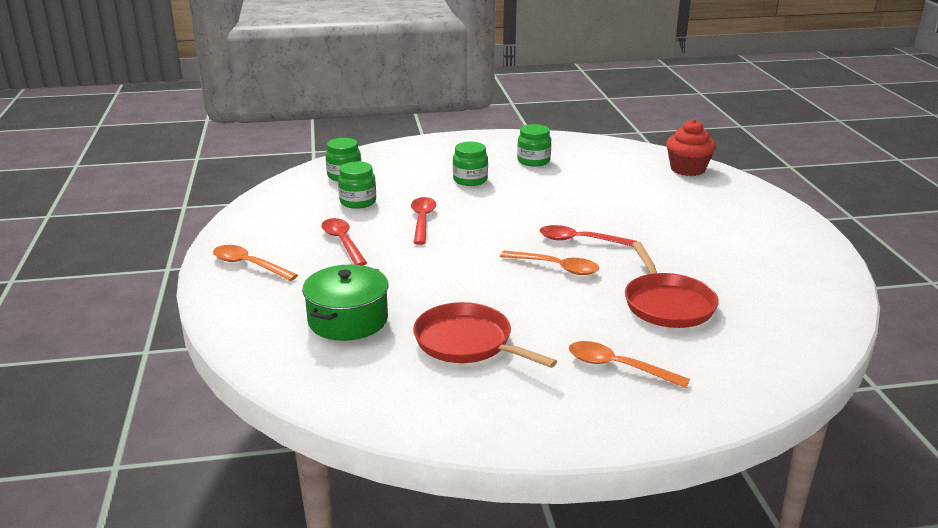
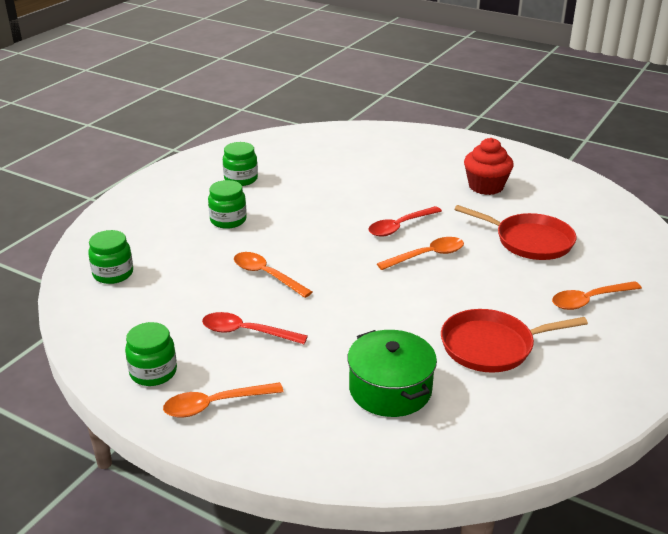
camera: 50 degrees left, 5 degrees up
(358, 202) = (179, 290): green jar -> green jar (153, 372)
(422, 220) = (266, 275): red spoon -> orange spoon
(687, 169) = (353, 135): red cupcake -> red cupcake (486, 186)

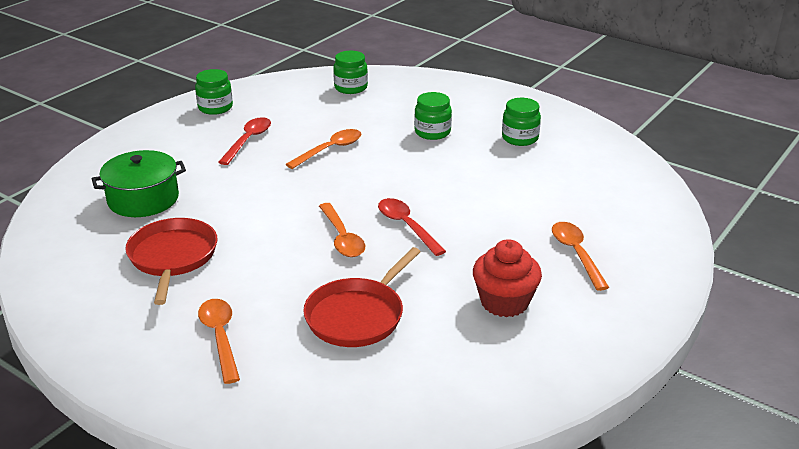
camera: 95 degrees right, 0 degrees up
(215, 405) = (167, 129): orange spoon -> orange spoon (576, 254)

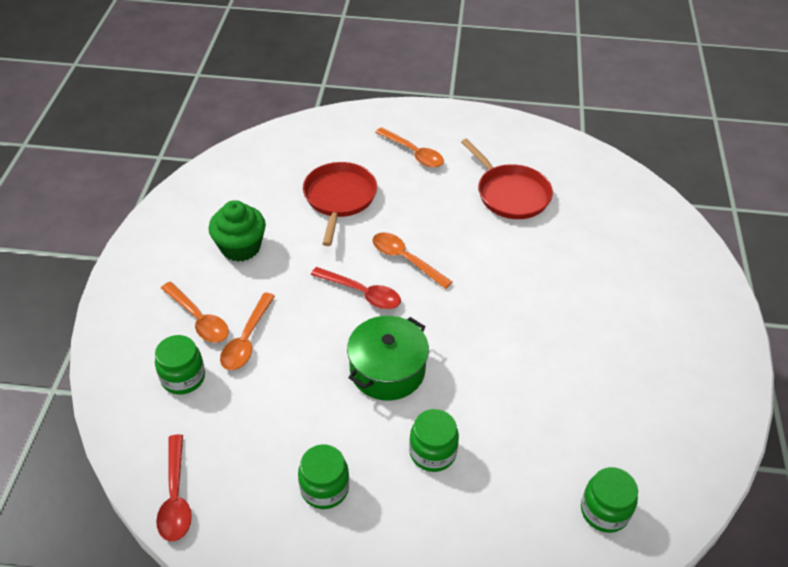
camera: 150 degrees right, 15 degrees up
(143, 199) = (600, 235): green pot -> green pot (387, 370)
(215, 108) = (703, 387): green jar -> green jar (183, 377)
(248, 141) = (606, 346): red spoon -> red spoon (176, 497)
(330, 150) = (514, 368): orange spoon -> orange spoon (247, 339)
(504, 302) = (240, 247): red cupcake -> green cupcake

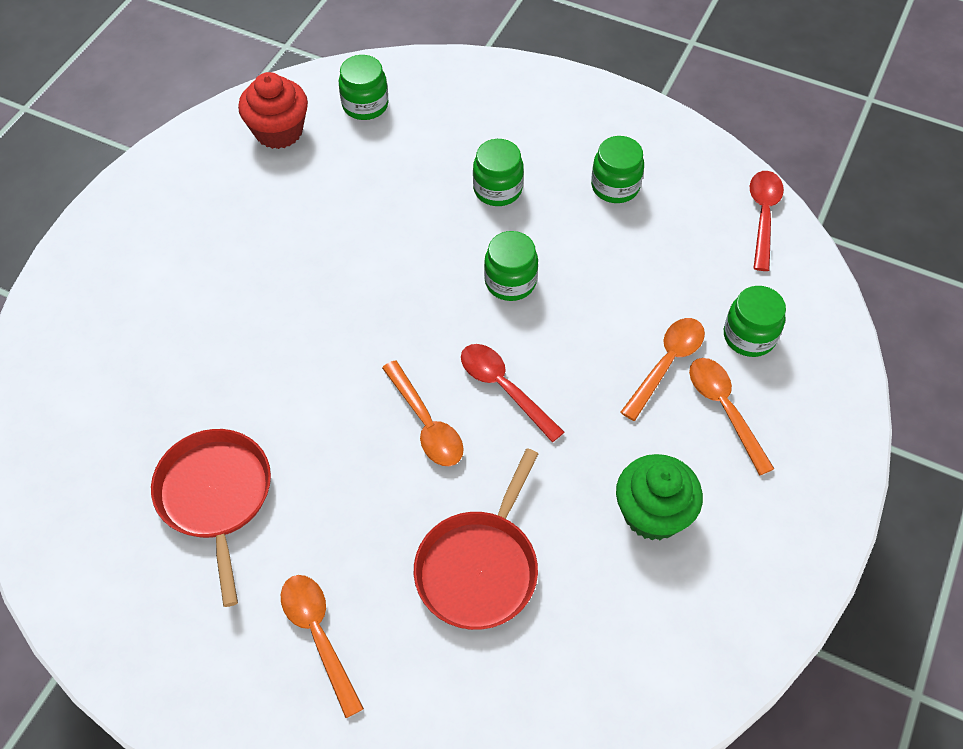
camera: 160 degrees left, 10 degrees up
(387, 370) = (510, 282): green pot -> green jar
(662, 454) = (279, 131): none -> red cupcake

